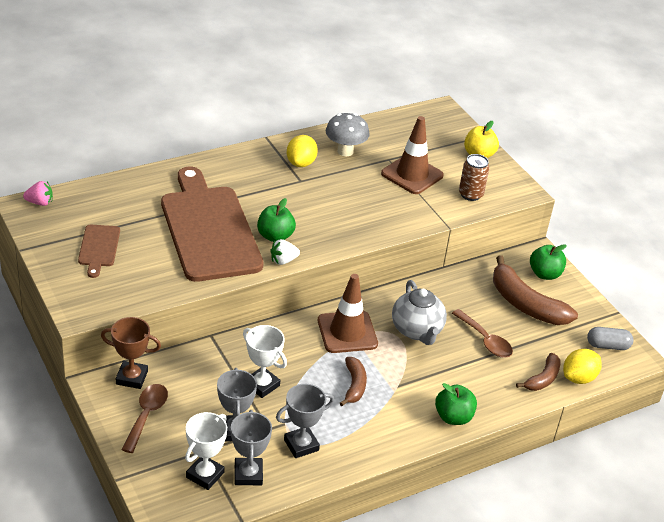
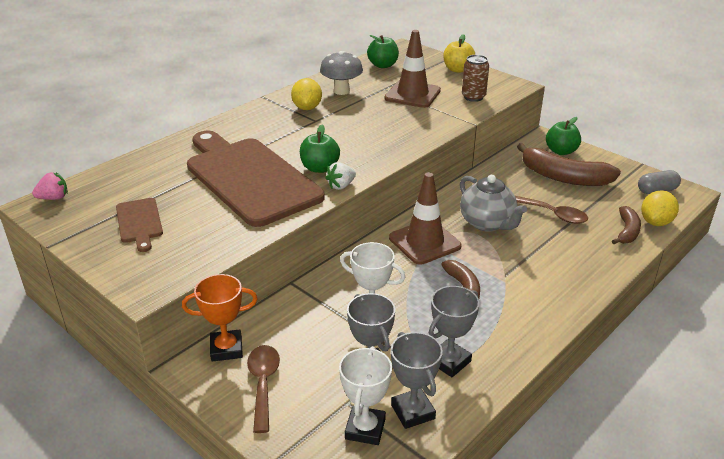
camera: 15 degrees left, 5 degrees down
(132, 378) = (226, 349): brown trophy -> orange trophy
(453, 417) = (576, 288): green apple -> green apple (383, 65)

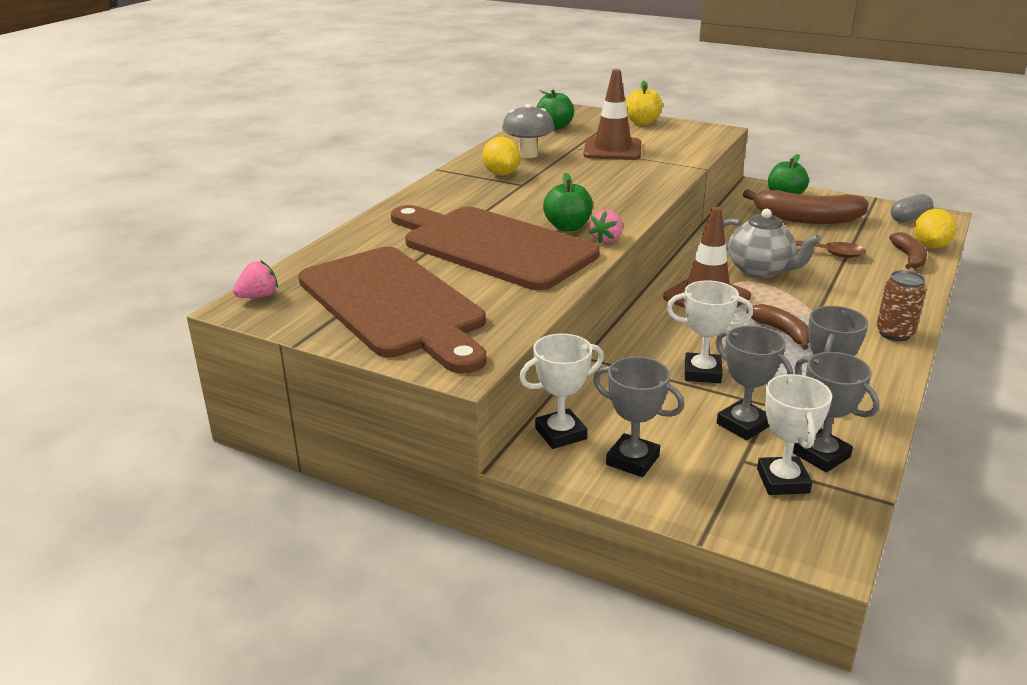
camera: 15 degrees left, 5 degrees down
(139, 222) = (394, 305): brown cutting board -> brown cutting board, size x2.28
(226, 349) = (560, 434): orange trophy -> white trophy
(263, 384) = (632, 460): brown spoon -> grey trophy
(341, 186) = (607, 240): white strawberry -> pink strawberry
(473, 97) = (681, 145): brown can -> brown can (894, 333)

